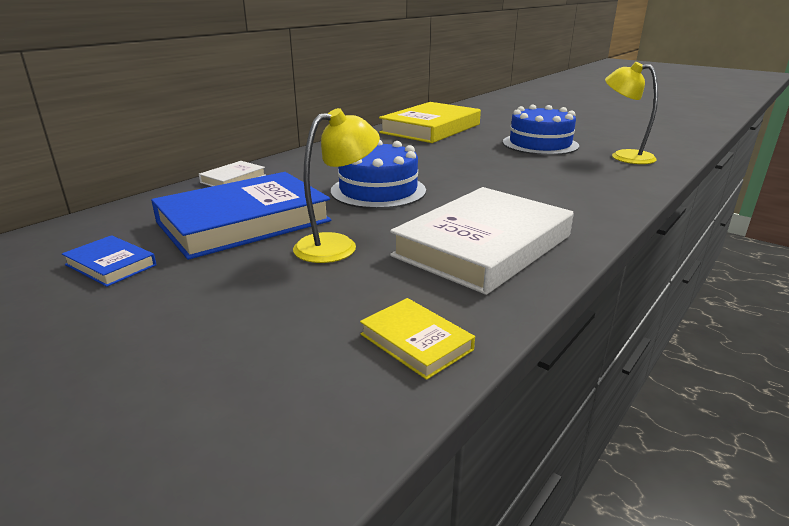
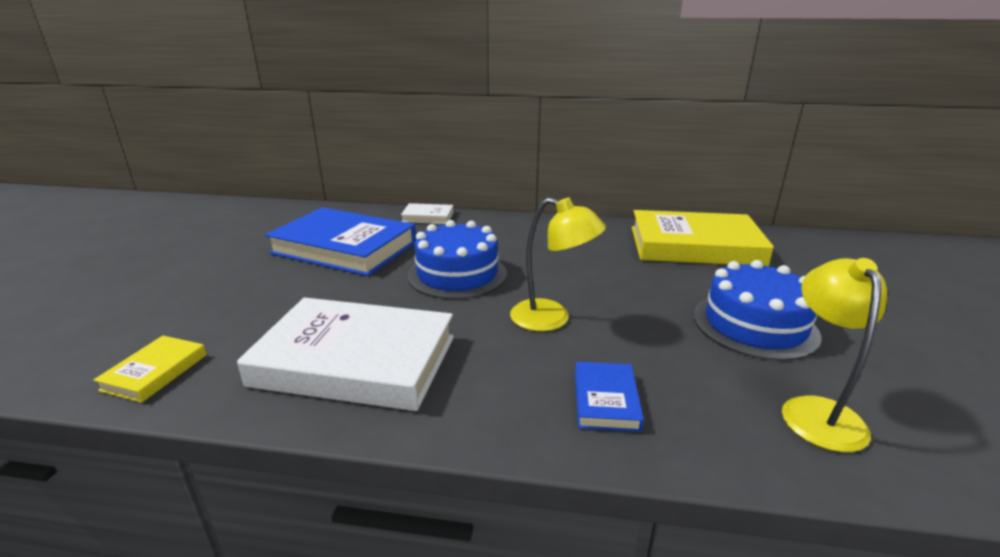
camera: 60 degrees right, 0 degrees up
(111, 265) = (253, 237): blue book -> blue book (605, 400)
(337, 245) = (319, 293): yellow lamp -> yellow lamp (552, 319)

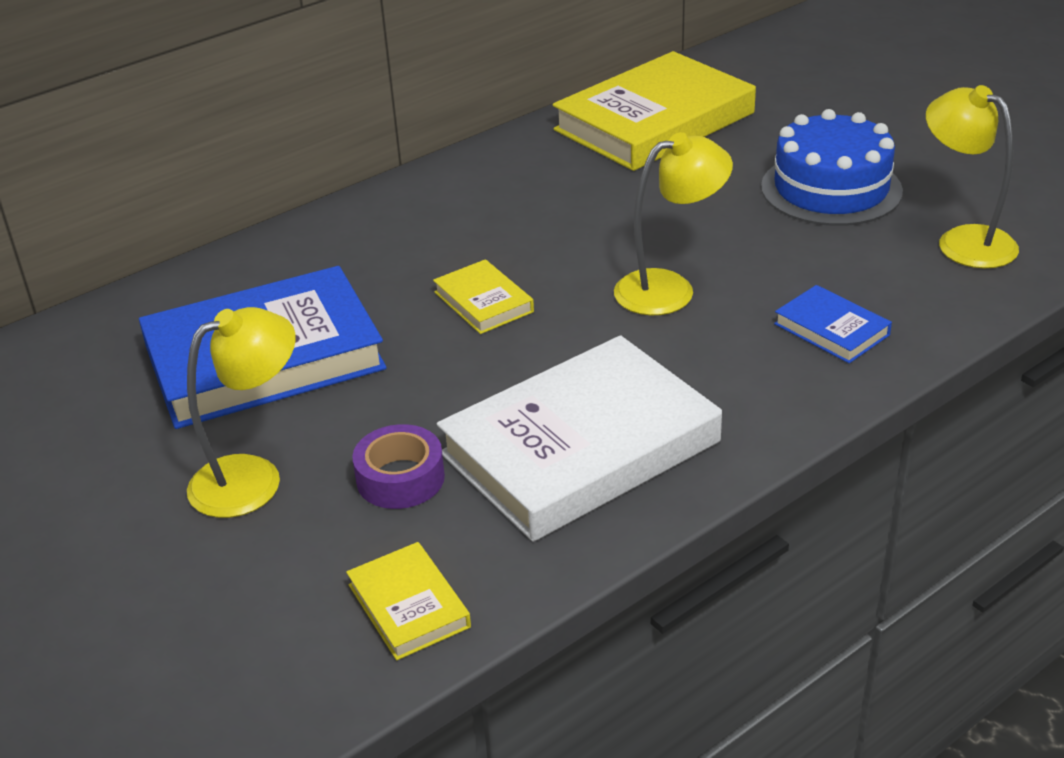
camera: 45 degrees left, 10 degrees up
(245, 284) = (253, 478): none -> yellow lamp
(275, 319) = (400, 478): none -> purple tape
(428, 217) = (272, 250): white book -> none
(457, 274) = (483, 302): blue cake -> yellow book

